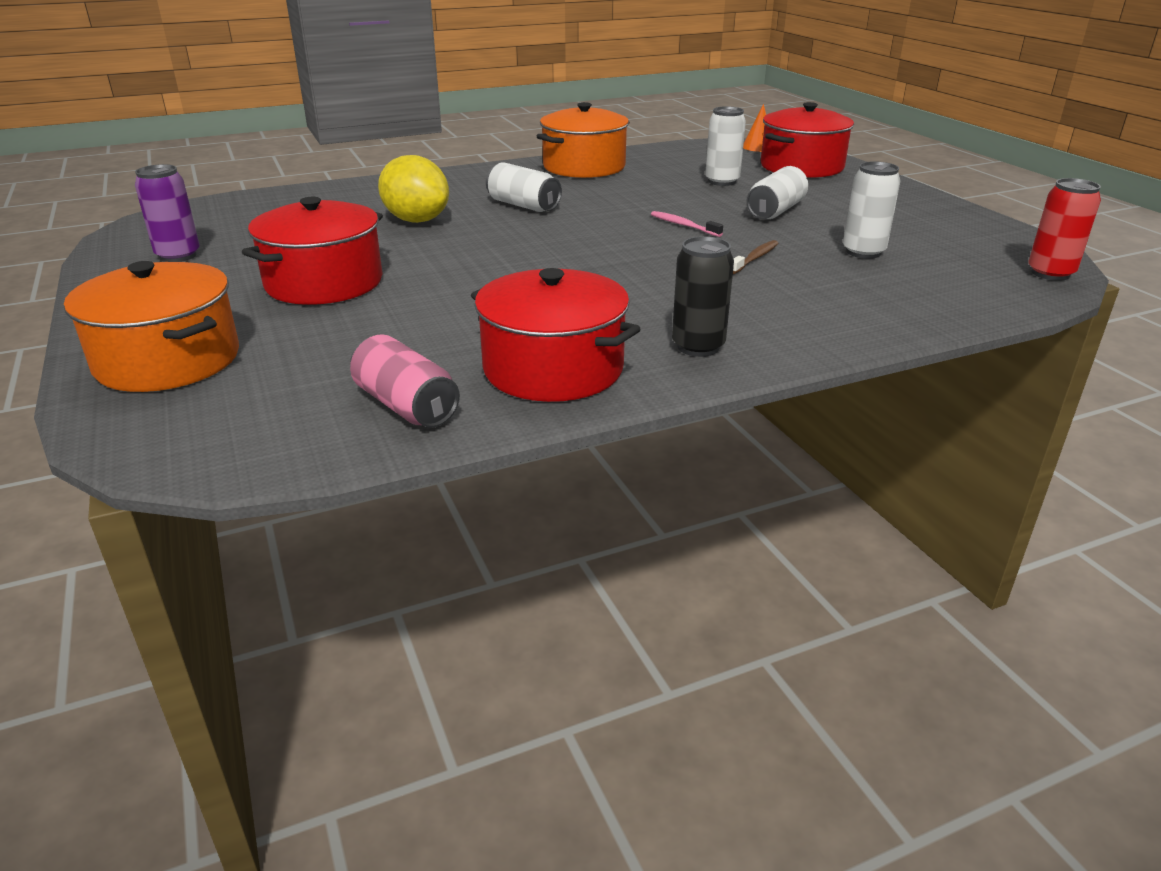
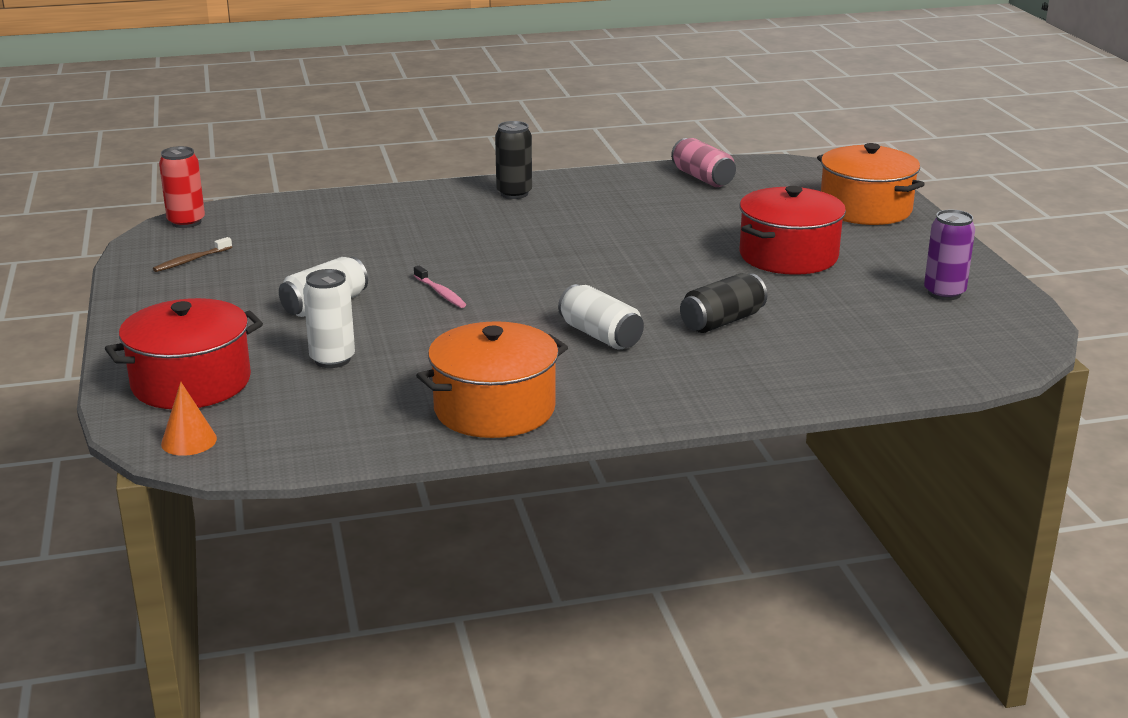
camera: 170 degrees left, 5 degrees down
(416, 220) = (722, 321): yellow lemon -> black can
(553, 369) = (613, 189): red pot -> none
(755, 258) = (408, 252): brown toothbrush -> brown toothbrush (191, 260)
(863, 252) = (306, 251): white can -> none

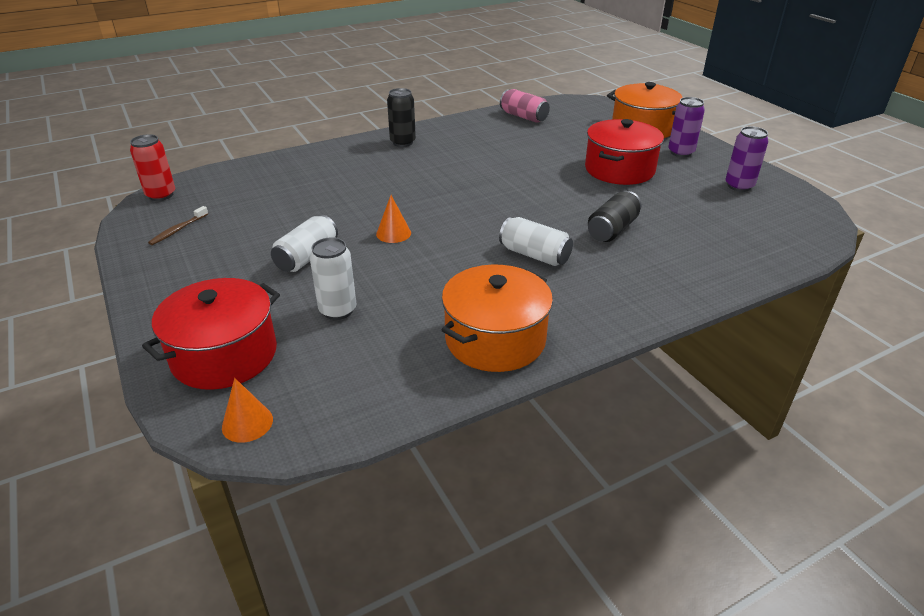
camera: 15 degrees left, 10 degrees up
(440, 293) = (393, 233): pink toothbrush -> orange cone
(895, 244) = (680, 152): none -> purple can

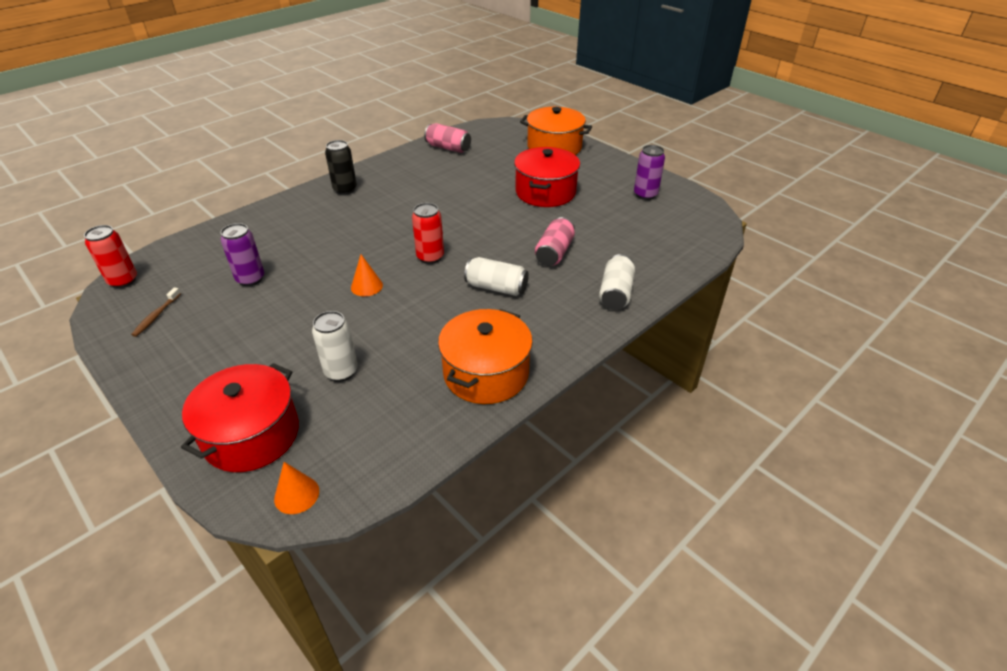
camera: 15 degrees left, 5 degrees up
(307, 257) = (294, 323): white can -> white can (615, 293)
(470, 215) = (430, 257): none -> red can
(612, 230) = (554, 252): black can -> pink can
(680, 152) = (591, 168): purple can -> purple can (250, 279)

